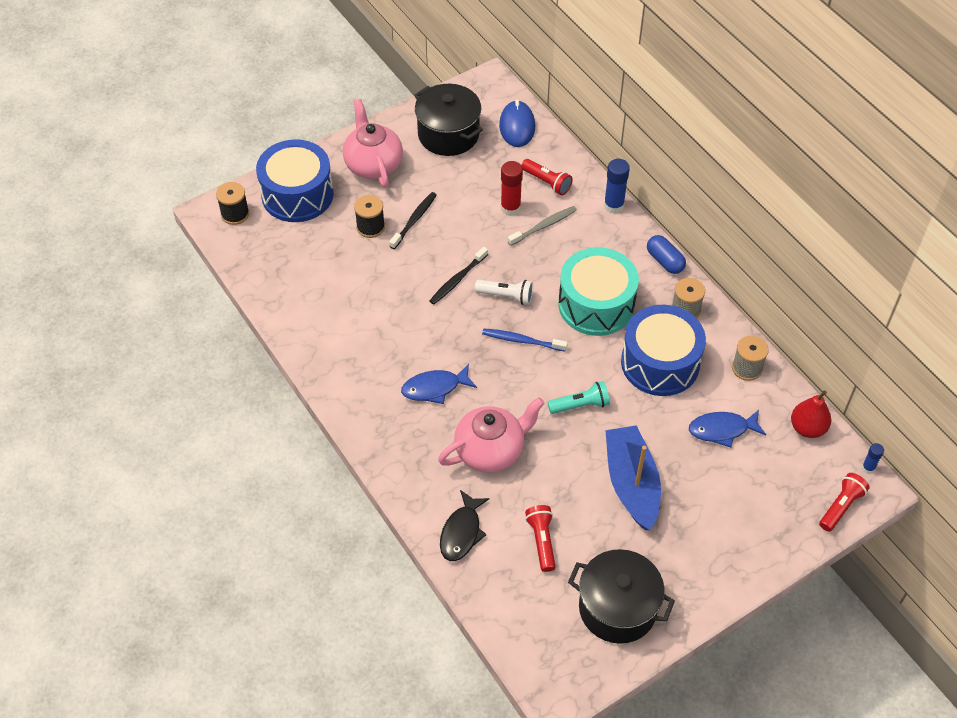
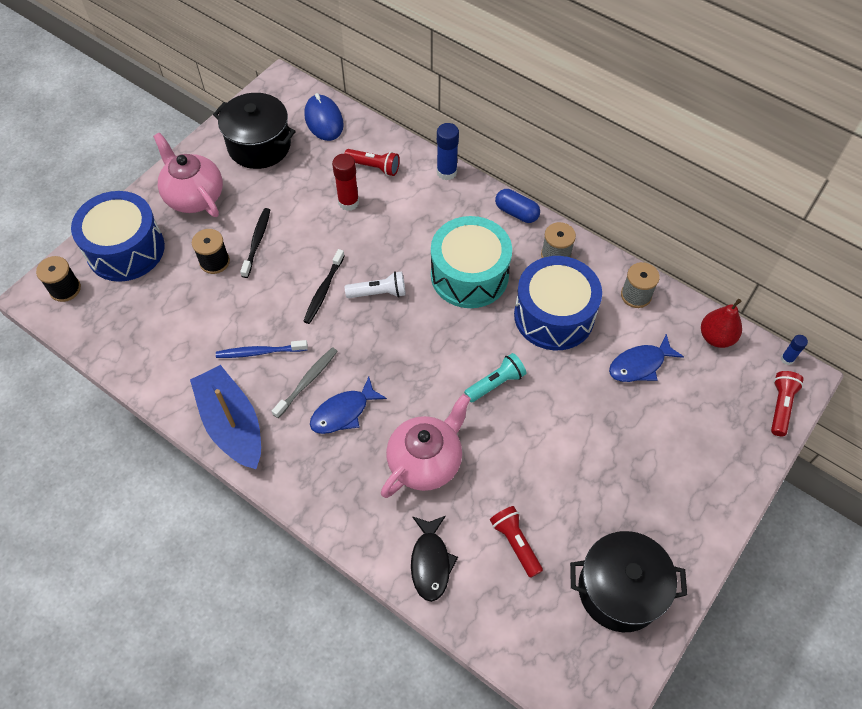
camera: 20 degrees left, 5 degrees up
(522, 340) = (412, 334): blue toothbrush -> blue toothbrush (260, 352)
(544, 226) = (388, 211): grey toothbrush -> grey toothbrush (307, 381)
(631, 484) = (578, 450): blue boat -> blue boat (232, 424)

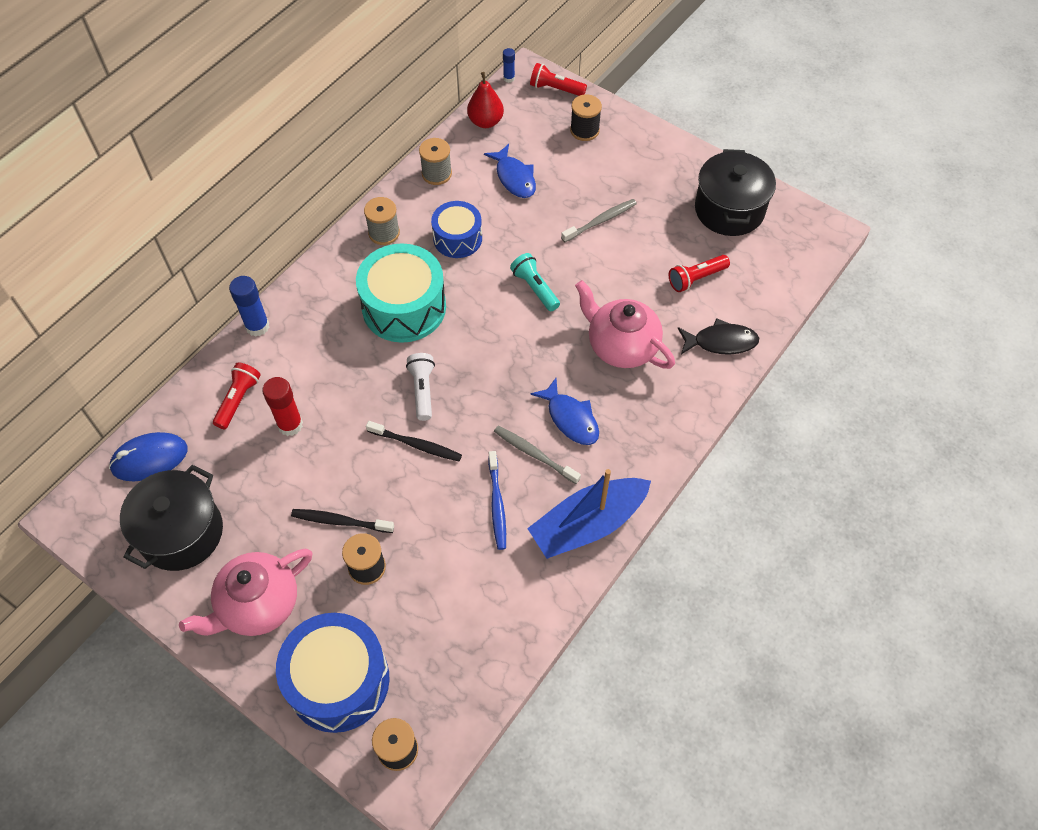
camera: 90 degrees left, 0 degrees up
(516, 212) = (324, 263): blue capsule -> none
(554, 315) = (457, 238): blue drum -> blue drum, size x0.61
(589, 448) = (601, 221): none -> grey toothbrush
(721, 435) = (584, 130): none -> black spool

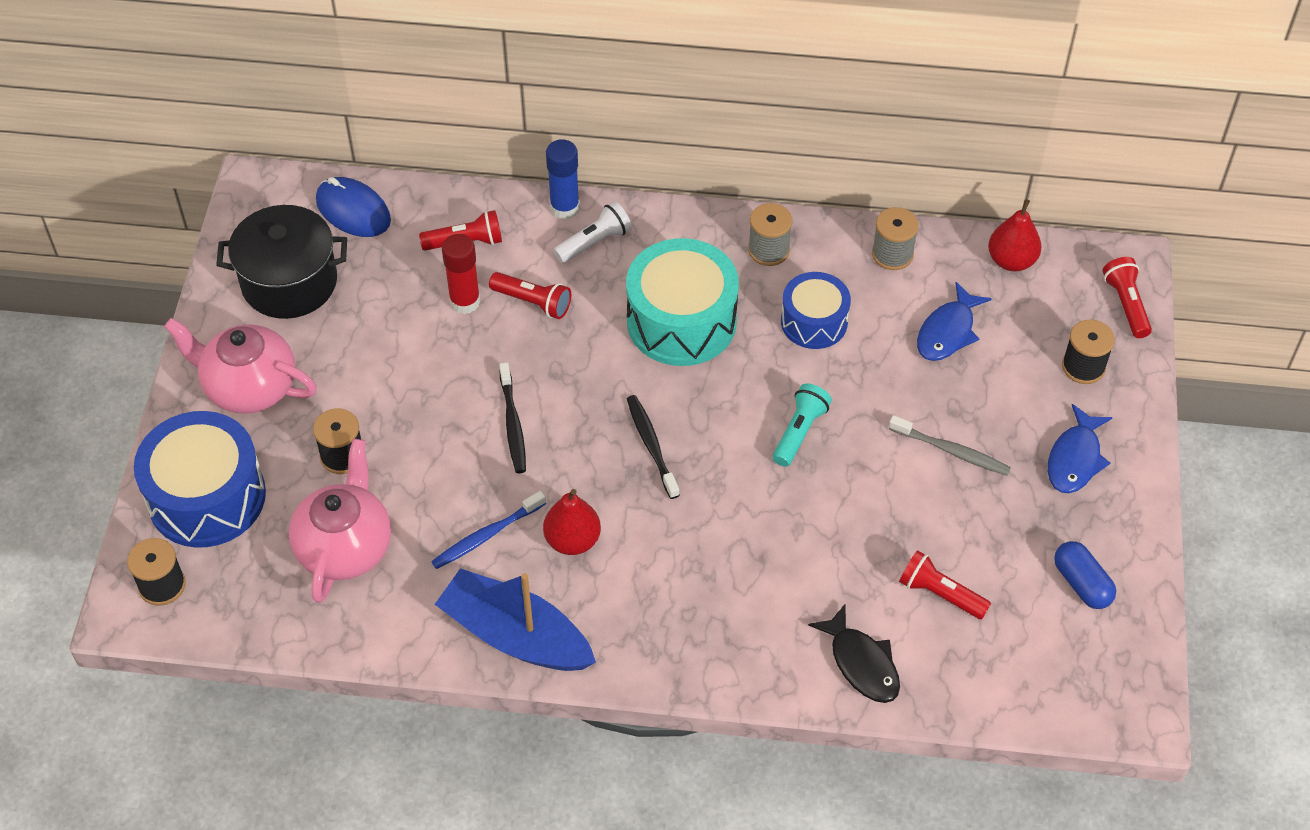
camera: 60 degrees right, 5 degrees down
(323, 384) = (533, 302): none -> red flashlight
(340, 521) = (380, 405): black toothbrush -> black toothbrush (651, 445)
(422, 390) = (584, 394): white flashlight -> white flashlight (594, 242)
(509, 78) = (1101, 249): blue glue stick -> none
(534, 454) = (572, 540): grey toothbrush -> red pear
(570, 418) = (643, 554): blue fish -> blue fish (1075, 459)
(621, 346) = (779, 559): pink teapot -> pink teapot (345, 547)
(729, 210) = (1081, 583): black pot -> blue capsule

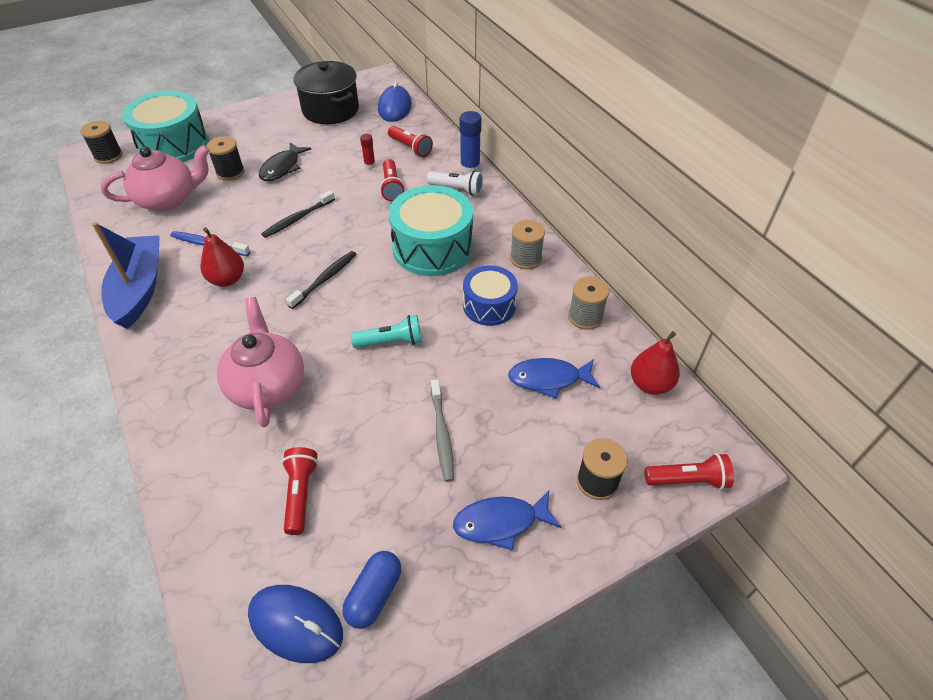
camera: 55 degrees right, 5 degrees down
(207, 497) = (174, 145): blue drum -> turquoise drum
(249, 387) = (253, 127): pink teapot -> pink teapot (267, 386)
(465, 301) = (369, 165): red glue stick -> red glue stick, size x0.57
(862, 663) = (206, 475): black fish -> black fish (282, 168)
(1072, 652) = (296, 624): none -> blue mouse
(1126, 304) = (688, 480): red flashlight -> red flashlight turned 45 degrees clockwise

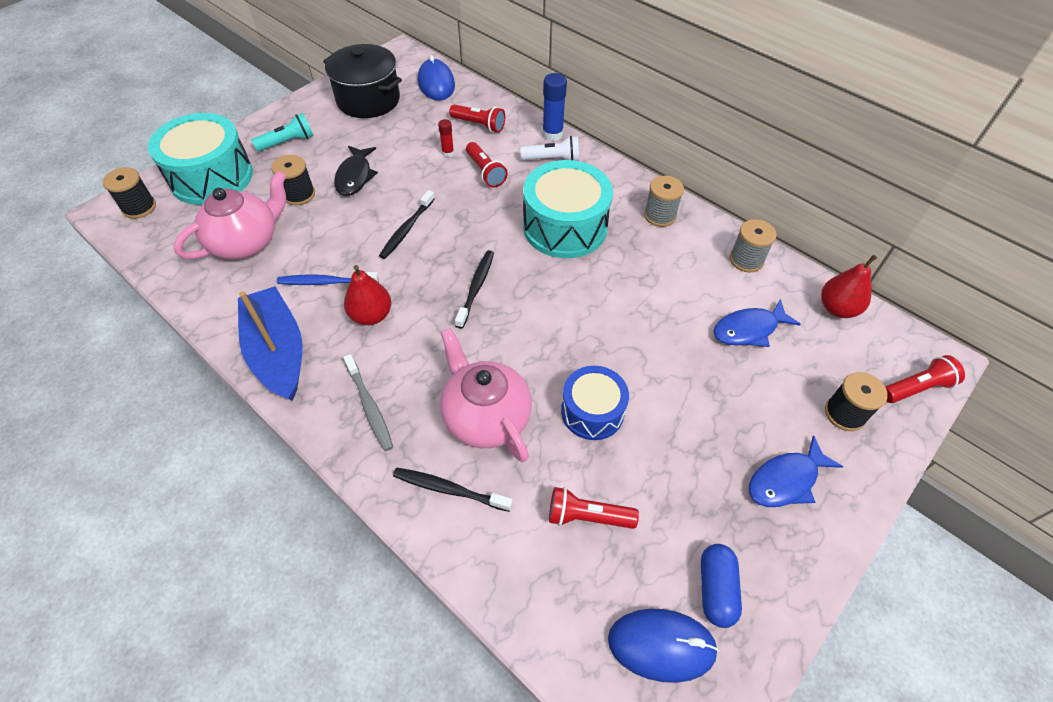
camera: 20 degrees left, 5 degrees up
(202, 434) = (449, 489): none -> black toothbrush
(300, 494) = (587, 516): red flashlight -> red flashlight turned 60 degrees counterclockwise
(391, 342) = (582, 335): turquoise flashlight -> turquoise flashlight (288, 142)
(442, 434) = (685, 413): grey toothbrush -> grey toothbrush (369, 407)
(489, 306) = (653, 272): blue drum -> blue drum (592, 411)

